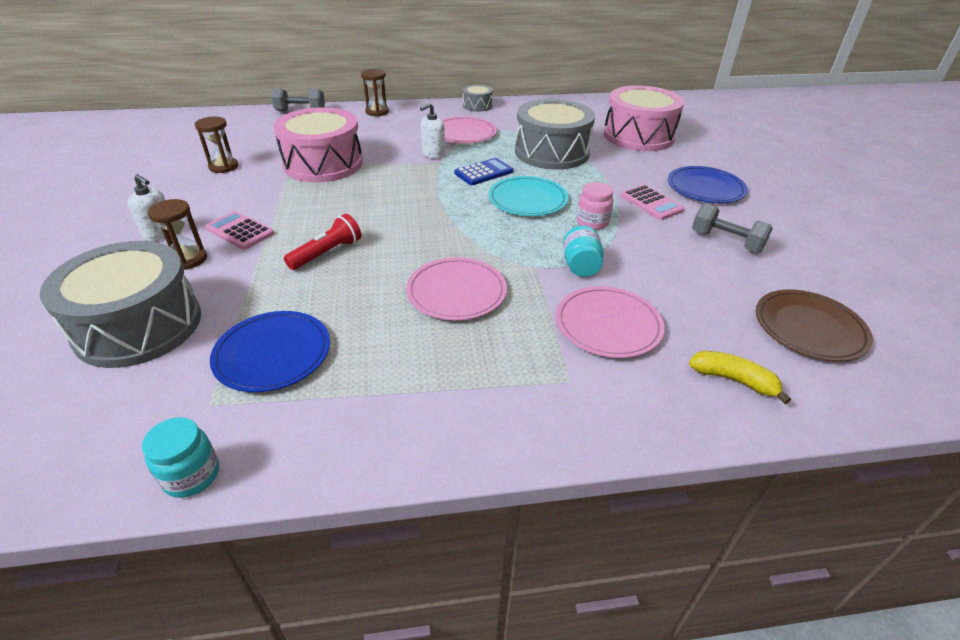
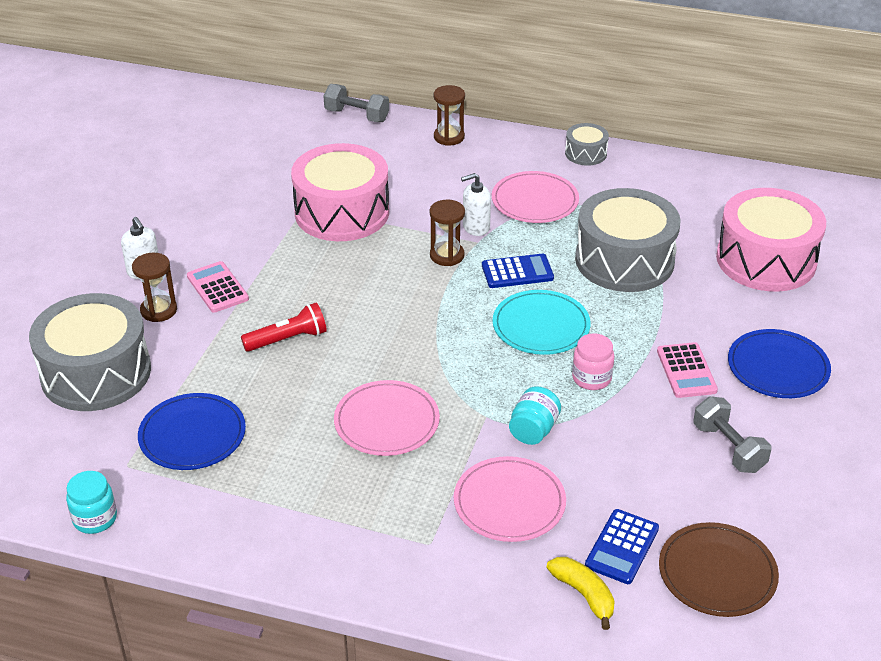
camera: 25 degrees right, 0 degrees up
(223, 167) = (235, 191): brown hourglass -> brown hourglass (447, 255)
(724, 331) = (622, 547): none -> blue calculator

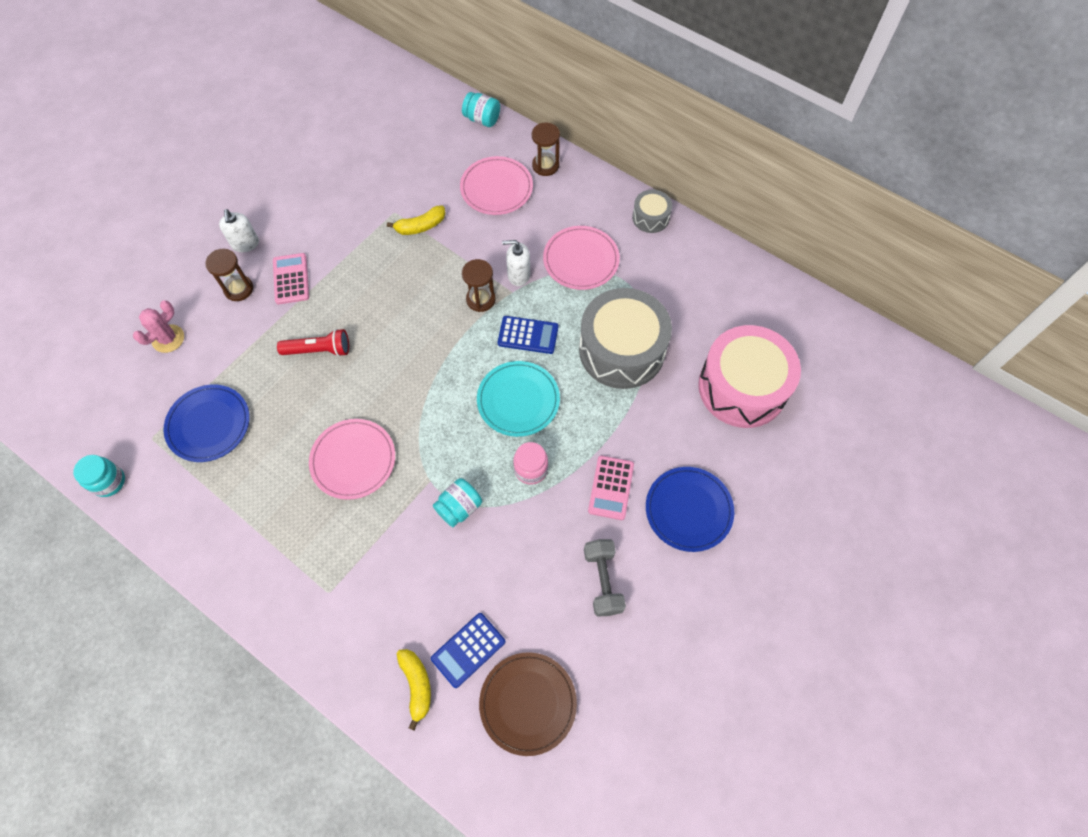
camera: 20 degrees right, 25 degrees up
(96, 373) = (168, 339): grey drum -> pink cactus
(342, 212) = (420, 226): pink drum -> yellow banana
(357, 115) = (482, 119): grey dumbbell -> turquoise jar
(509, 502) = (405, 574): pink plate -> pink plate (496, 188)

